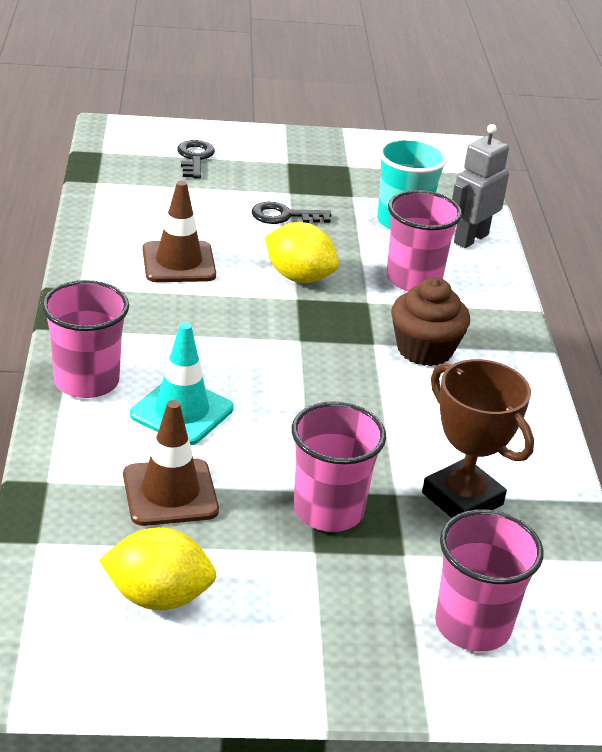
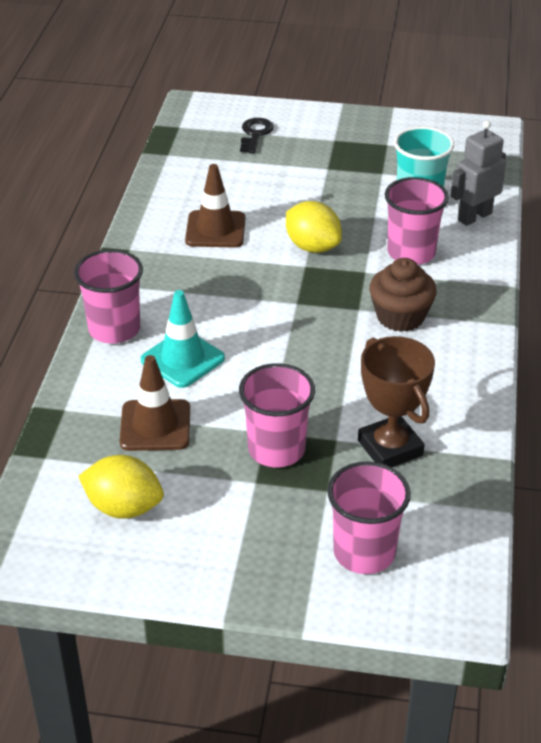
camera: 15 degrees right, 5 degrees up
(284, 216) = (316, 190): black key -> none

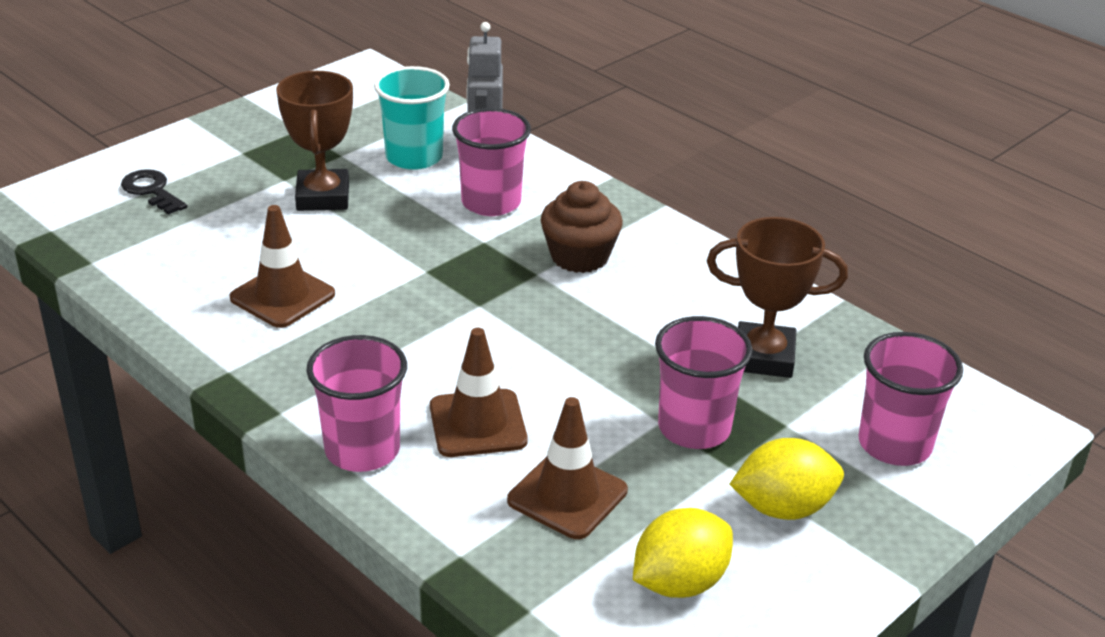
camera: 55 degrees left, 5 degrees down
(182, 359) = (478, 424): turquoise traffic cone -> brown traffic cone
(312, 247) = (401, 251): yellow lemon -> yellow lemon (783, 508)
(329, 190) = (323, 197): none -> brown trophy

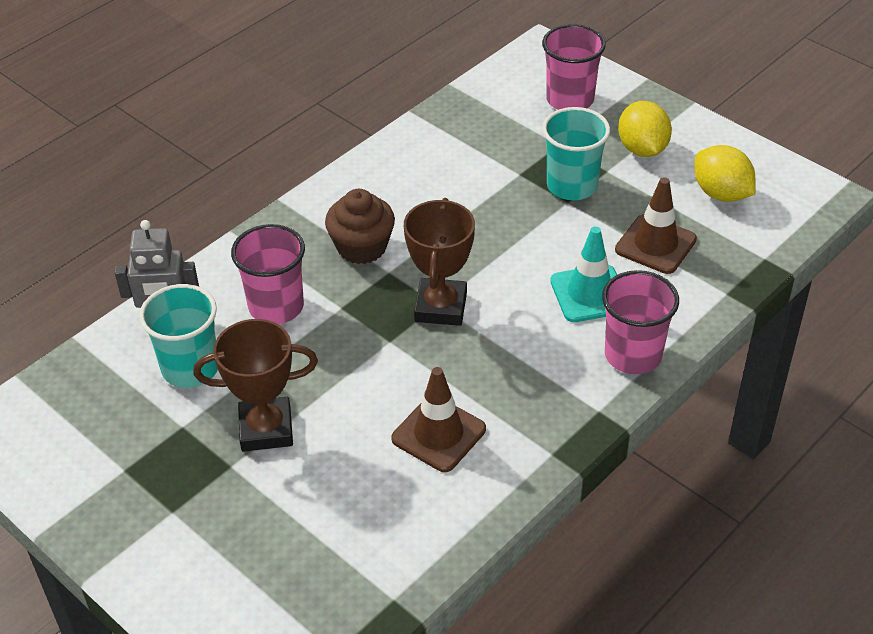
camera: 90 degrees left, 10 degrees up
(151, 191) = (253, 577): black key -> none
(478, 424) = (589, 294): brown traffic cone -> turquoise traffic cone
(694, 428) = (572, 186): pink cup -> turquoise cup
(763, 357) = (485, 151): brown trophy -> brown trophy (441, 307)

